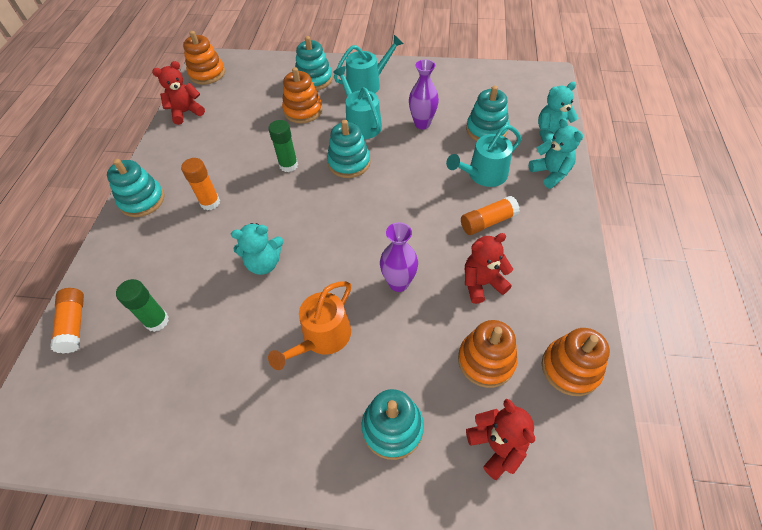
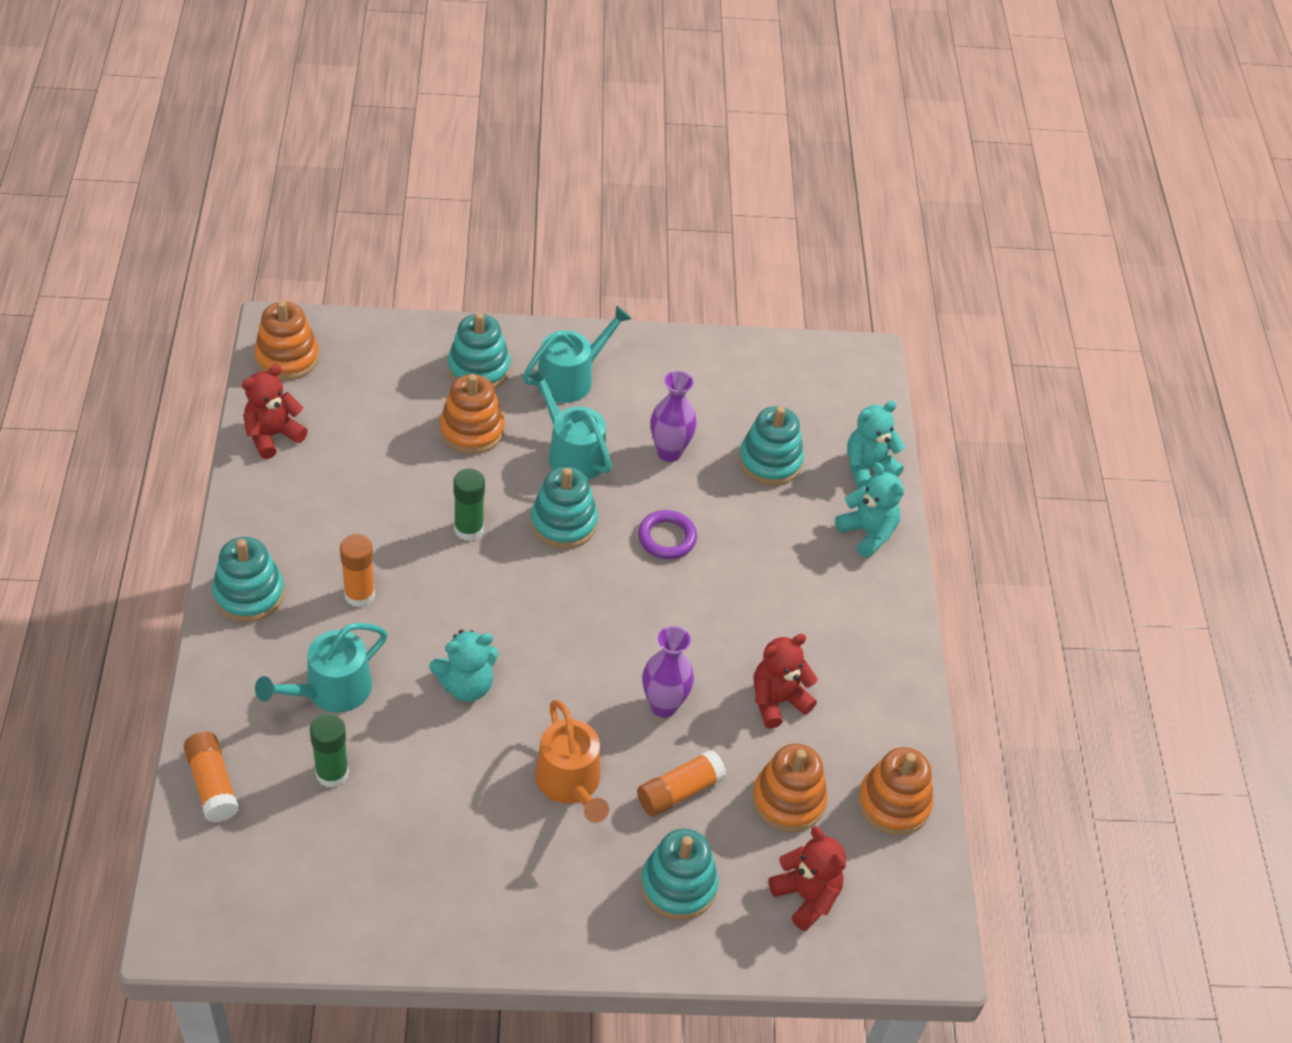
camera: 15 degrees left, 5 degrees down
(322, 337) = (570, 783): orange watering can -> orange watering can turned 45 degrees counterclockwise
(414, 173) = (666, 538): none -> purple ring
(483, 175) = (770, 538): turquoise watering can -> turquoise watering can (331, 690)
(487, 222) = (780, 612): orange glue stick -> orange glue stick (679, 791)

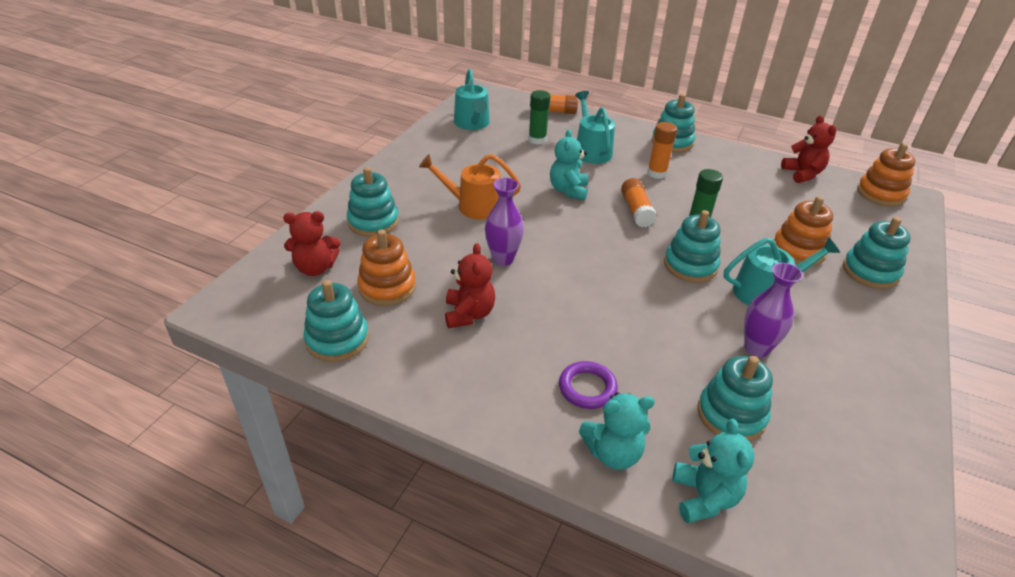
camera: 120 degrees right, 10 degrees down
(570, 378) = (858, 318): turquoise watering can -> turquoise watering can (472, 124)
(666, 538) = (656, 313): purple ring -> purple ring (587, 388)
(679, 791) = (434, 243): orange glue stick -> orange glue stick (636, 211)
(893, 803) = (337, 339): orange stacking toy -> turquoise stacking toy

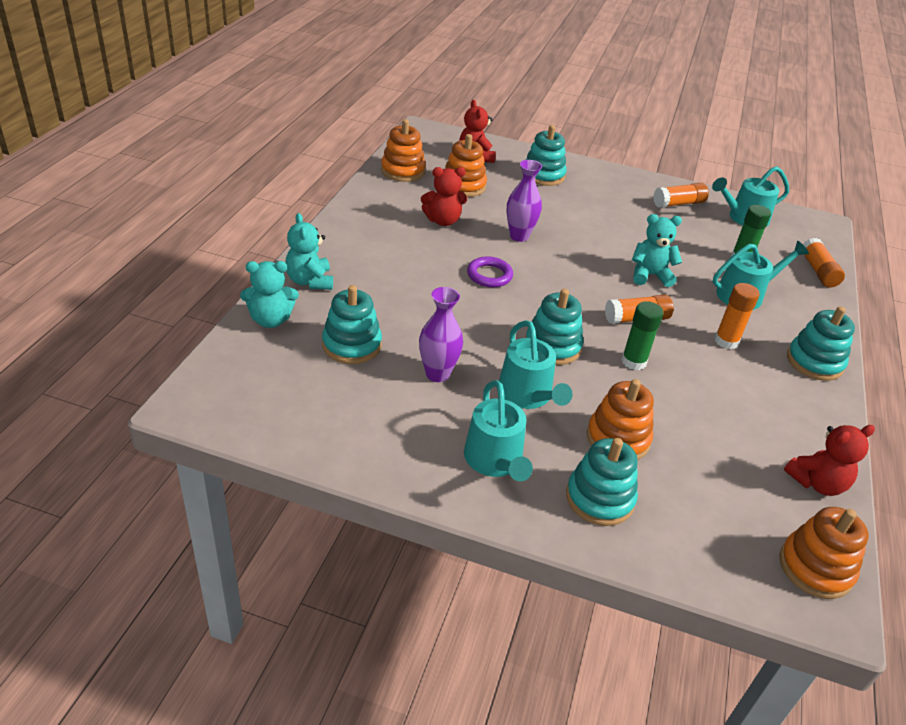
camera: 80 degrees right, 0 degrees up
(337, 339) = (403, 171): turquoise stacking toy -> orange stacking toy
(444, 150) = (678, 203): none -> orange glue stick
(473, 206) = (591, 221): orange watering can -> none
(587, 388) = (372, 273): purple ring -> purple ring (489, 275)
(858, 323) = (495, 460): none -> turquoise watering can

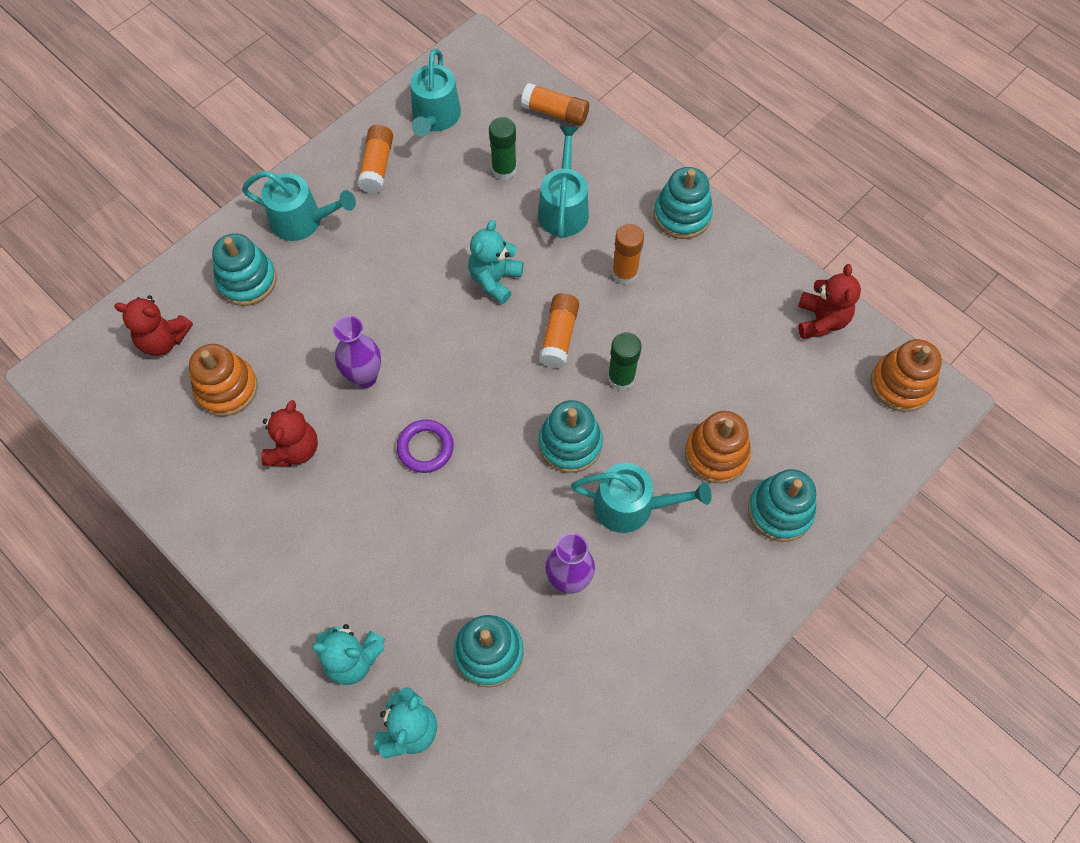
camera: 60 degrees left, 25 degrees up
(403, 171) = (154, 448): orange stacking toy -> none
(495, 460) = (706, 580): turquoise watering can -> turquoise watering can (302, 221)

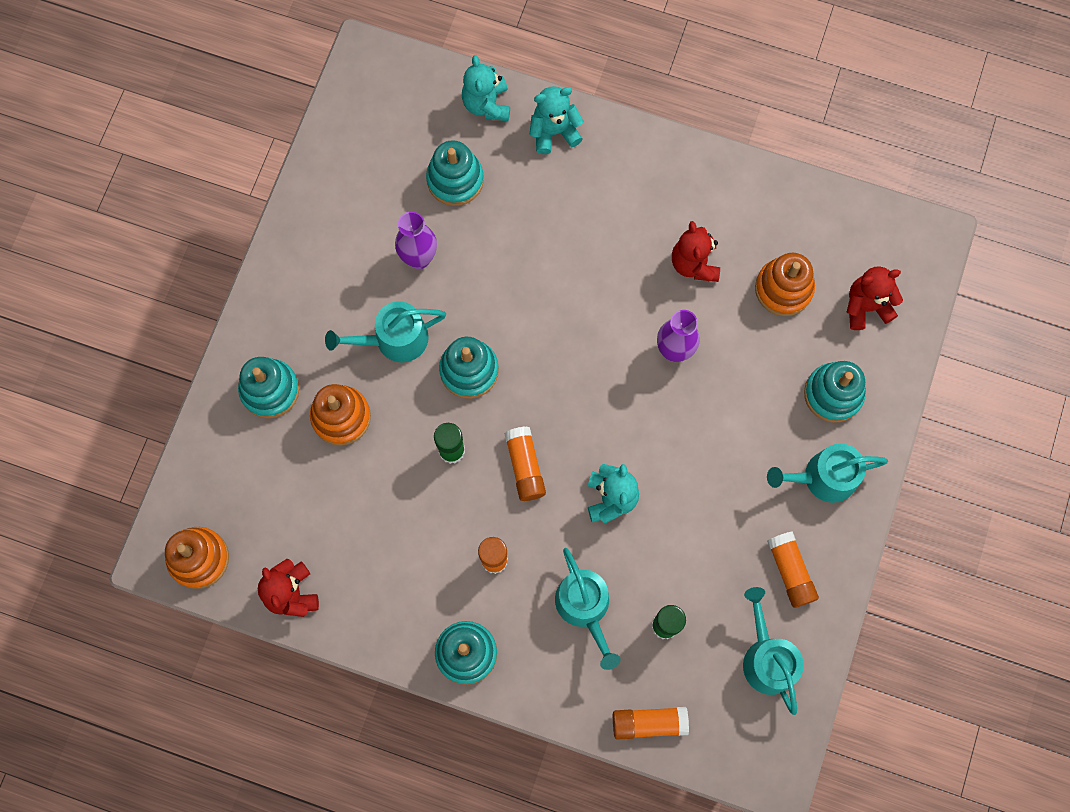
camera: 155 degrees right, 10 degrees up
(425, 448) = (588, 313): purple ring -> none

